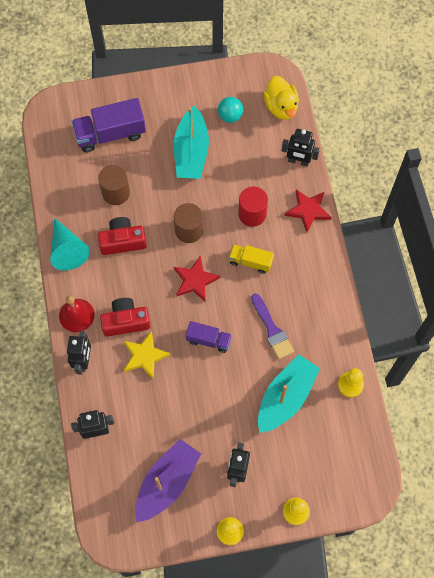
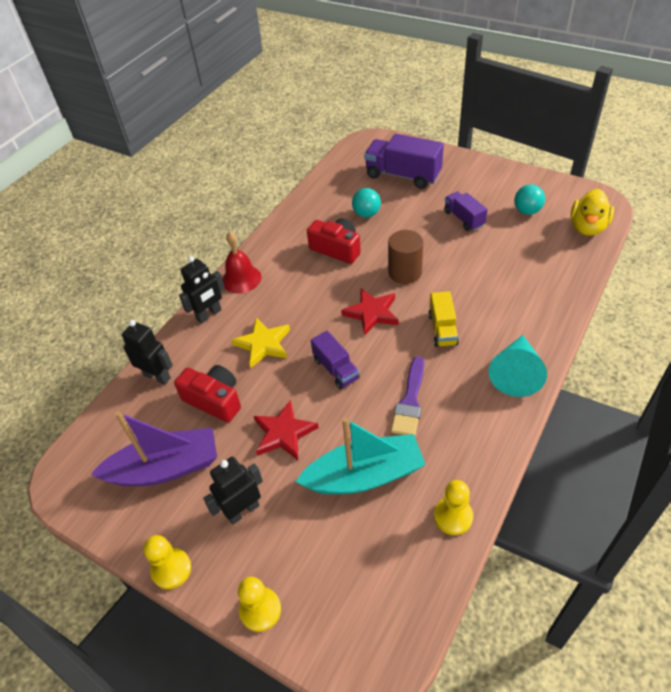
camera: 45 degrees right, 20 degrees down
(67, 250) = (285, 231): turquoise cone -> turquoise cone (516, 373)
(116, 192) = (366, 214): brown cylinder -> turquoise ball
(125, 321) = (276, 307): red camera -> red camera (214, 400)
(191, 152) = (464, 219): turquoise boat -> purple truck
(250, 261) = (442, 329): yellow truck -> yellow truck turned 150 degrees counterclockwise
(252, 214) = (481, 292): red cylinder -> none
(298, 161) = (570, 276): black robot -> none
(308, 210) = (546, 321): red star -> red star (284, 433)

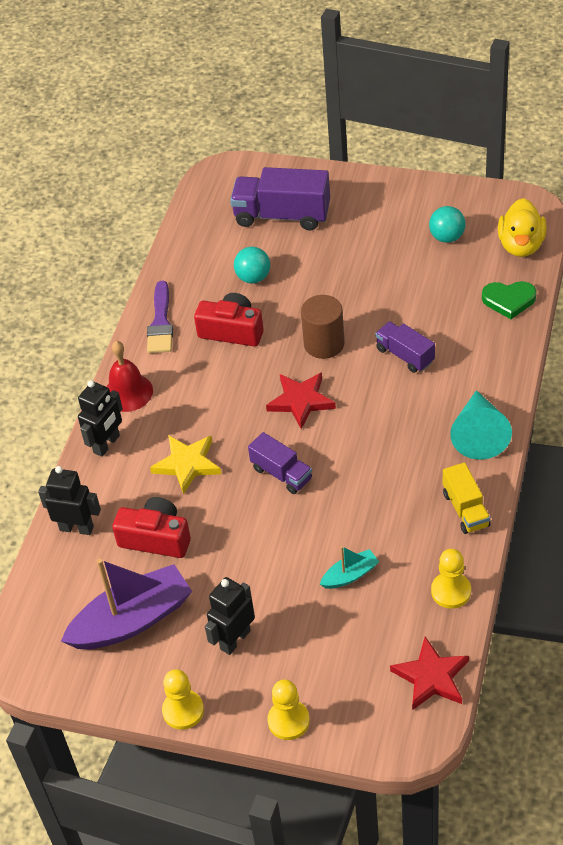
camera: 15 degrees left, 0 degrees up
(284, 433) = (249, 554): red star -> red star (431, 677)
(364, 475) = (350, 575): turquoise boat -> turquoise boat, size x0.47
(410, 401) = (374, 489): purple brush -> purple brush (161, 322)
(442, 329) = (387, 403): yellow truck -> yellow truck (465, 509)
(464, 219) = (374, 261): purple truck -> purple truck (405, 355)
(568, 267) = (509, 300): none -> green heart

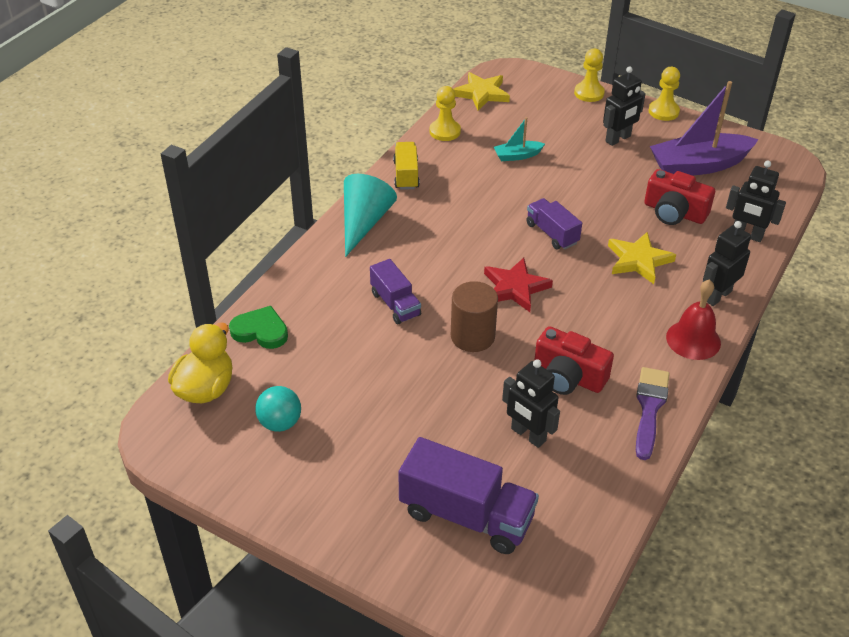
camera: 170 degrees left, 5 degrees down
(253, 278) = (528, 435): turquoise ball -> black robot
(431, 677) = (481, 93): red star -> yellow star

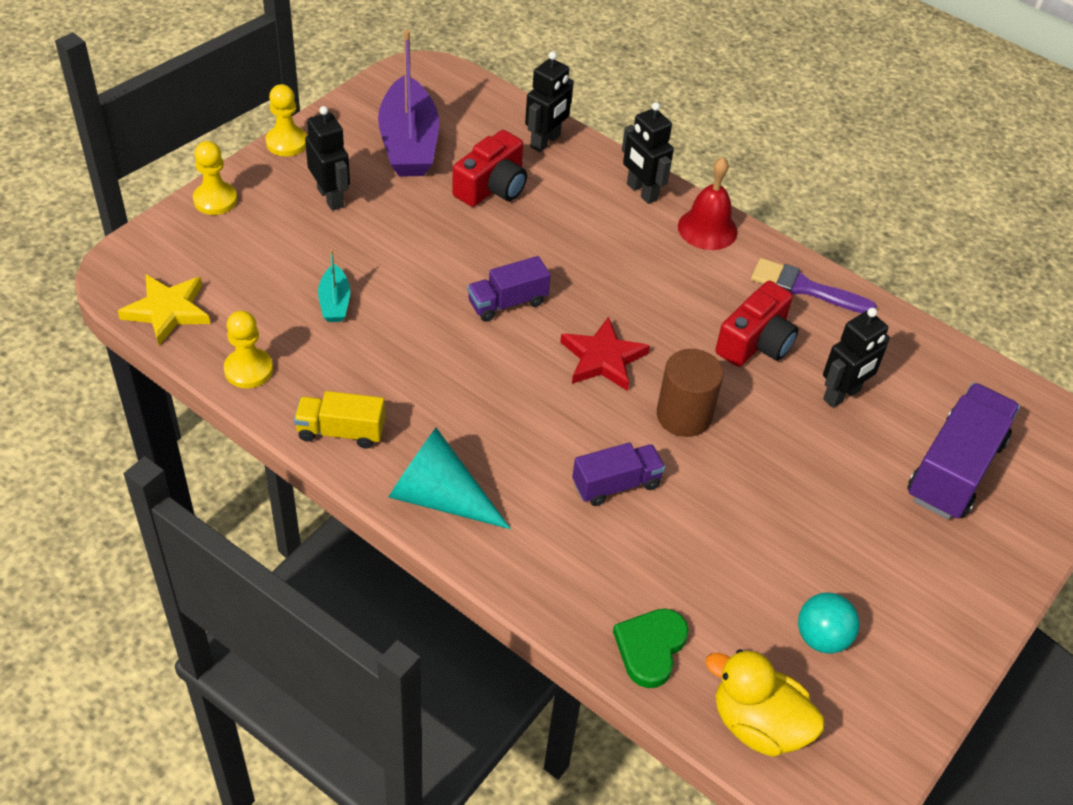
camera: 85 degrees left, 5 degrees up
(638, 260) = (572, 238): yellow star -> none

